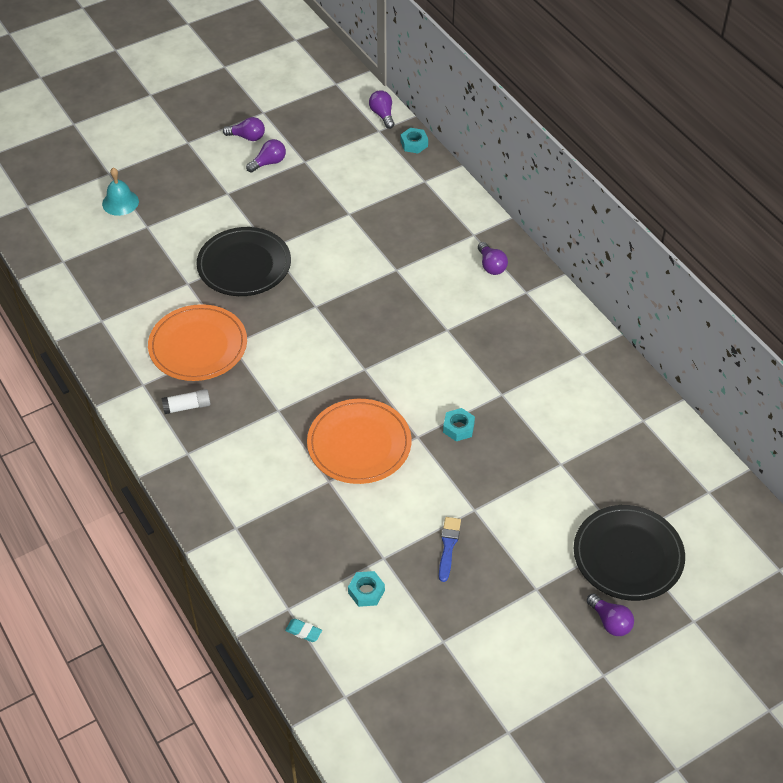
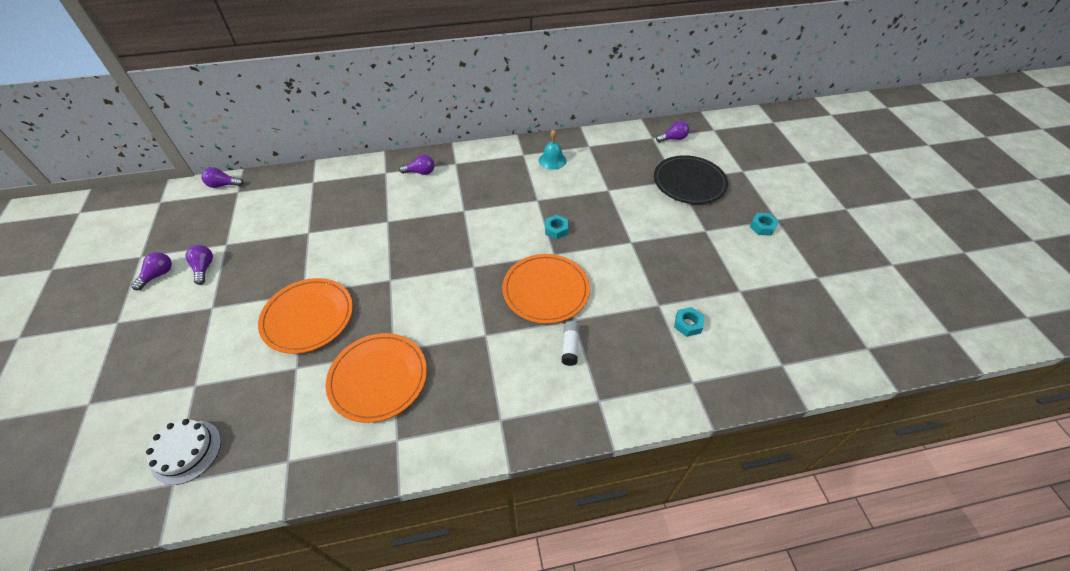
camera: 70 degrees left, 0 degrees up
(89, 254) = (186, 451): none -> white cake
(120, 202) = (140, 402): turquoise bell -> turquoise bell (552, 160)
(187, 406) = (445, 406): white glue stick -> white glue stick (570, 347)
(244, 265) = (308, 317): black plate -> orange plate
(303, 632) = (718, 377): turquoise eraser -> none
(414, 144) = (271, 177): turquoise nut -> turquoise nut (762, 227)
(448, 546) = (658, 265): blue brush -> none
(610, 622) = (737, 204): purple light bulb -> purple light bulb (673, 139)

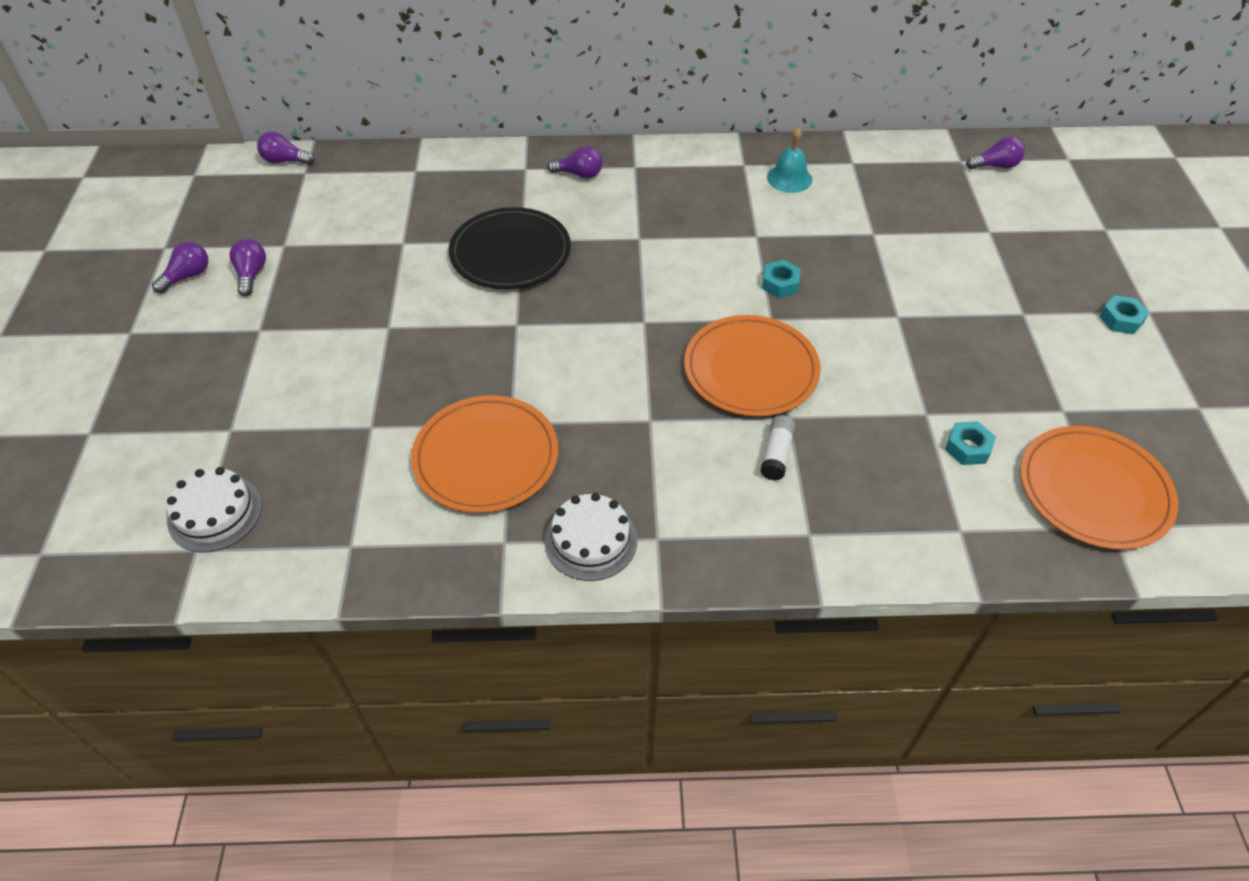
camera: 10 degrees right, 0 degrees up
(308, 317) = (393, 361): orange plate -> orange plate (1094, 490)
(456, 428) = (591, 540): none -> white cake
(689, 182) = (1010, 237): black plate -> black plate (510, 253)

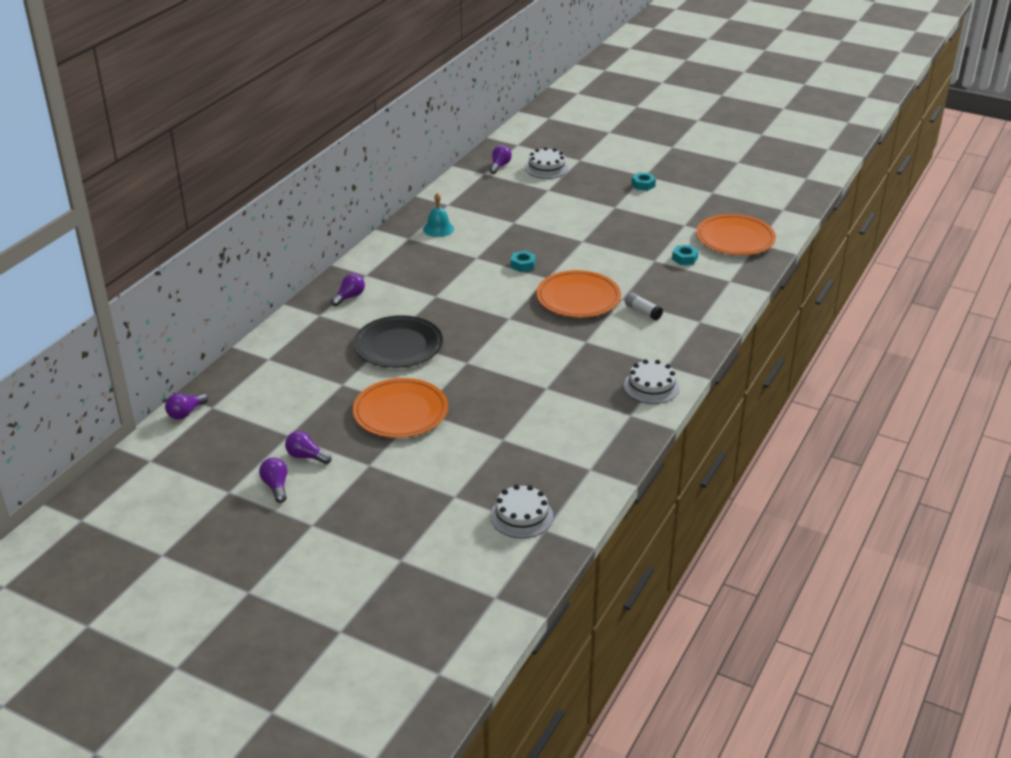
camera: 60 degrees left, 15 degrees down
(486, 457) = (564, 404): orange plate -> orange plate (400, 412)
(1043, 208) = (546, 168): none -> white cake

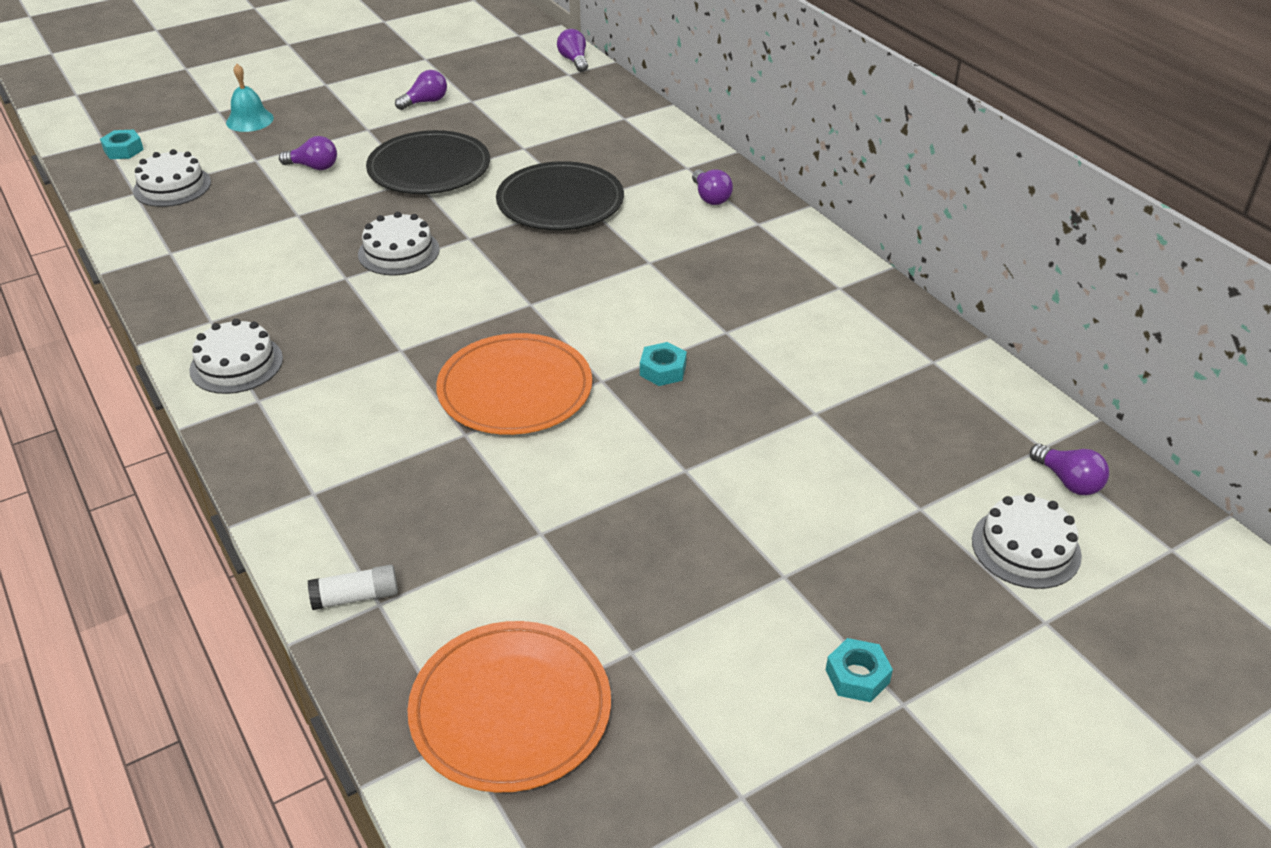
camera: 120 degrees right, 5 degrees up
(276, 486) = (402, 79): purple light bulb -> purple light bulb (313, 167)
(400, 412) = (429, 168): orange plate -> black plate
(438, 229) = (850, 325): turquoise bell -> turquoise bell (249, 120)
(504, 381) = (399, 252): none -> white cake
(643, 312) = (407, 441): white glue stick -> white glue stick (355, 597)
(684, 258) = (509, 580): turquoise nut -> turquoise nut (123, 150)

